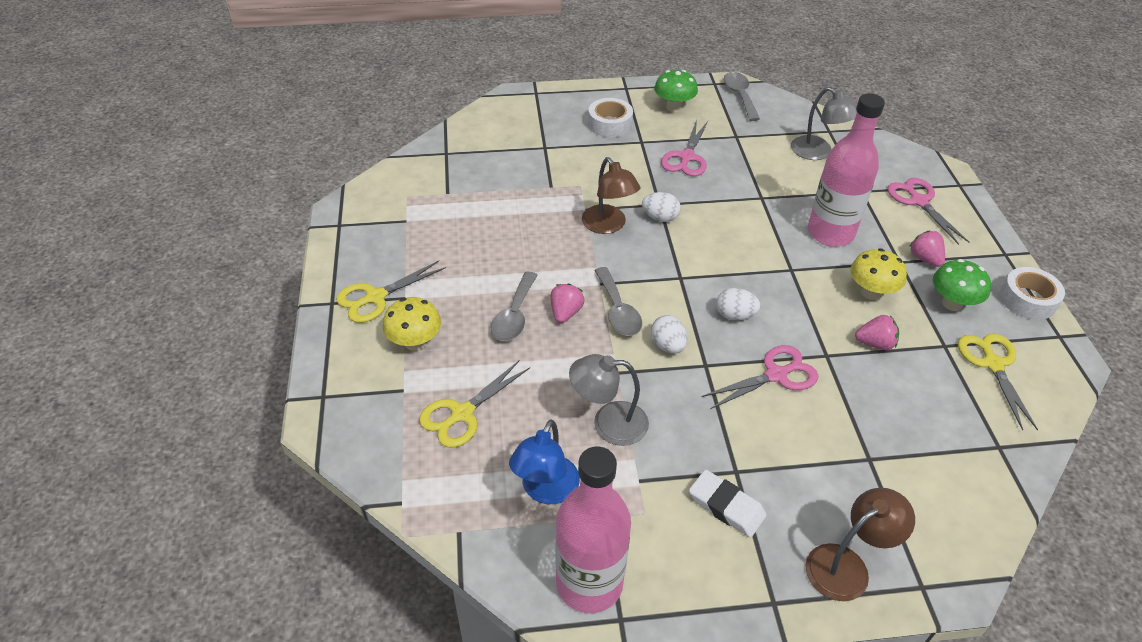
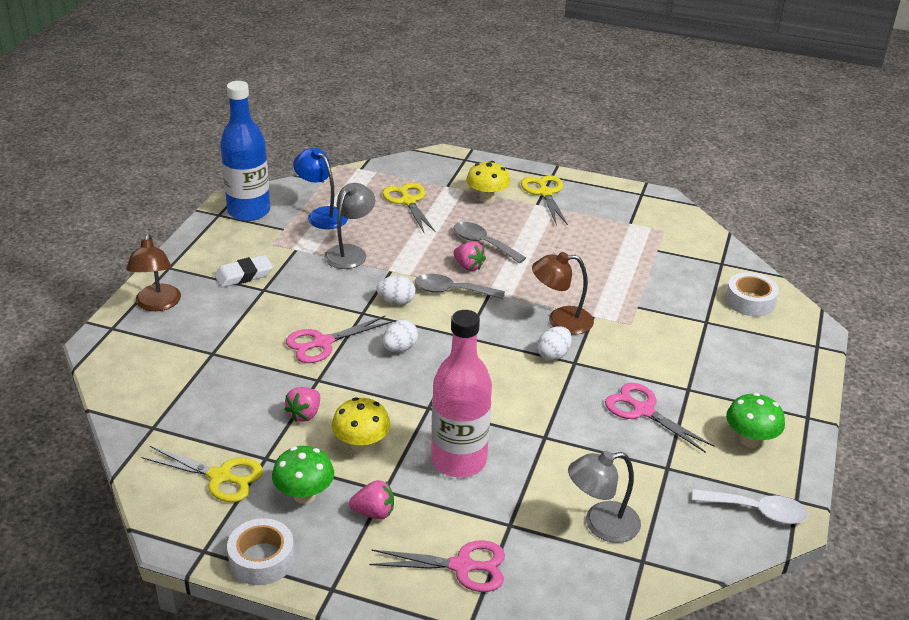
camera: 115 degrees right, 10 degrees down
(589, 583) = (249, 211): pink bottle -> blue bottle
(610, 124) = (732, 378): white tape -> white tape (750, 301)
(740, 95) = (757, 511): grey spoon -> white spoon
(776, 375) = (322, 343): pink scissors -> pink scissors turned 60 degrees clockwise

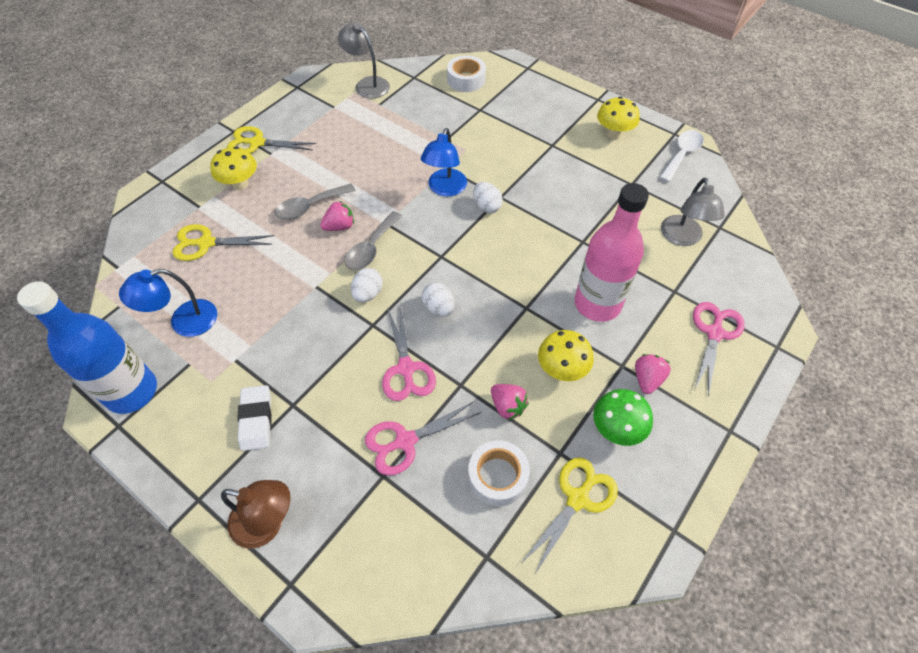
camera: 70 degrees left, 20 degrees up
(262, 559) = (691, 480): white tape -> white tape (497, 476)
(350, 252) = (267, 312): grey lamp -> grey lamp (367, 84)
(560, 321) = (445, 189): brown lamp -> blue lamp
(643, 410) = (569, 176): pink scissors -> pink scissors (405, 441)
(750, 440) = (614, 133): green mushroom -> yellow mushroom

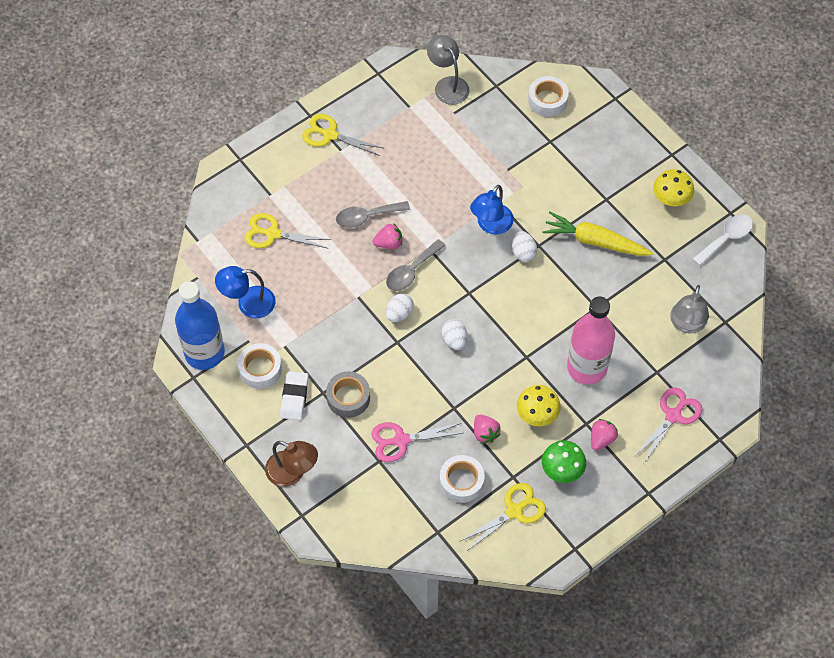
camera: 15 degrees right, 5 degrees up
(207, 395) = (260, 369): none -> white tape
(240, 184) = (309, 178): yellow mushroom -> none
(326, 403) = (348, 398): none -> grey tape
(406, 368) = (415, 385): pink scissors -> none
(556, 182) = (595, 241): none -> yellow carrot

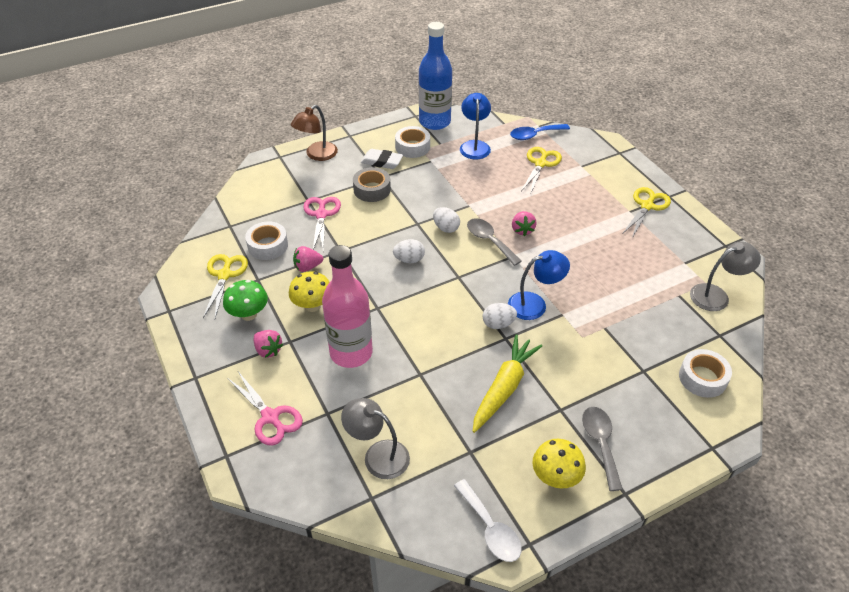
camera: 100 degrees right, 15 degrees down
(217, 243) = (534, 135): none -> blue spoon
(367, 217) = (553, 219): grey spoon -> grey spoon (600, 443)
(491, 225) = (534, 304): blue lamp -> blue lamp turned 120 degrees clockwise
(514, 511) = (224, 275): yellow scissors -> yellow scissors turned 150 degrees counterclockwise

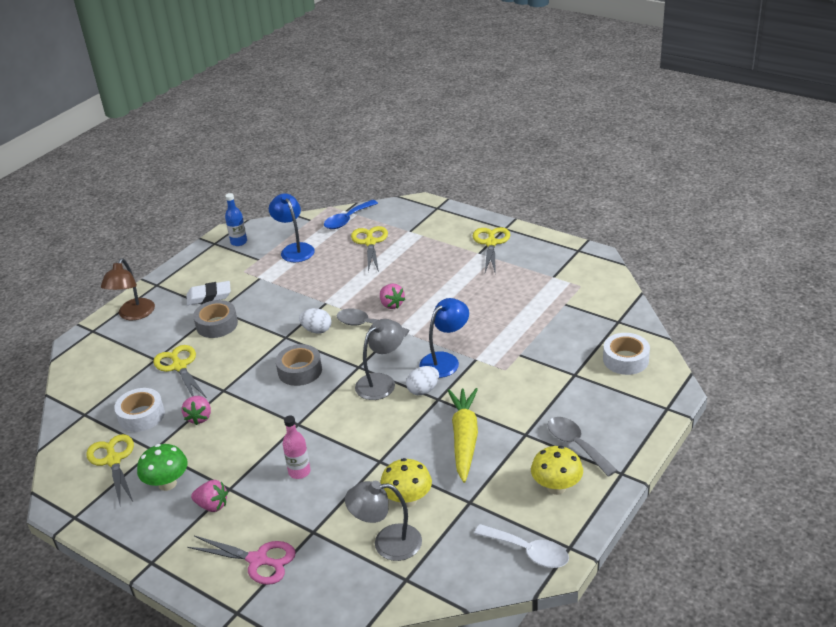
camera: 25 degrees left, 10 degrees down
(307, 267) = (199, 417): pink strawberry -> pink strawberry turned 45 degrees counterclockwise
(312, 305) = (230, 448): yellow mushroom -> yellow mushroom (407, 500)
(321, 215) = (179, 366): pink scissors -> yellow scissors
(351, 353) = (299, 472): pink bottle -> pink bottle, size x0.48
(409, 259) = (300, 371): white egg -> grey tape
(412, 147) = (232, 272): white tape -> none
(434, 122) = (239, 242): blue bottle -> blue bottle, size x0.48
(716, 295) = (595, 292): grey lamp -> grey lamp (381, 382)

